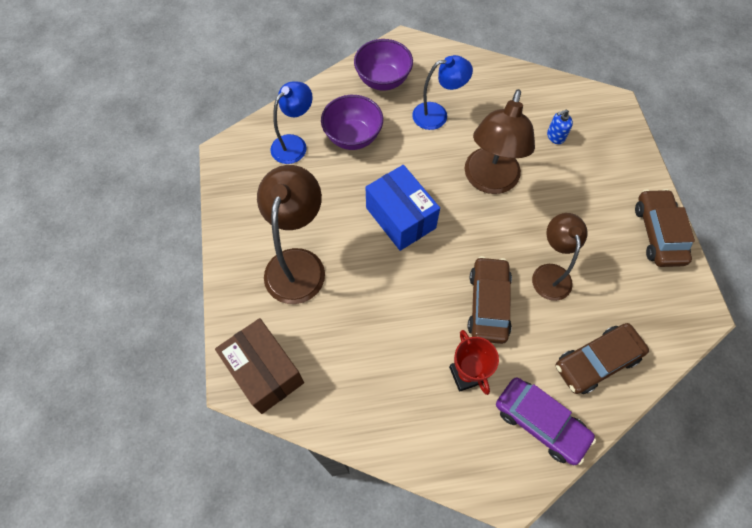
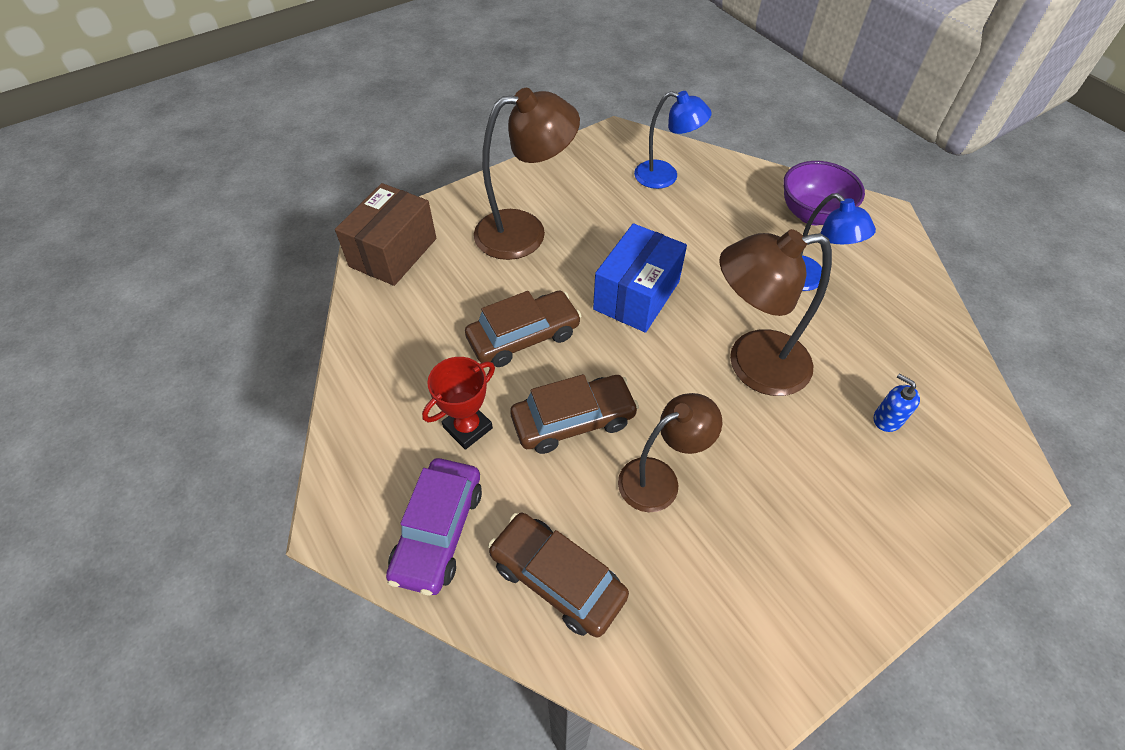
camera: 65 degrees right, 10 degrees down
(353, 137) = (712, 217): purple bowl -> none
(658, 233) = (825, 613): brown car -> brown car (524, 337)

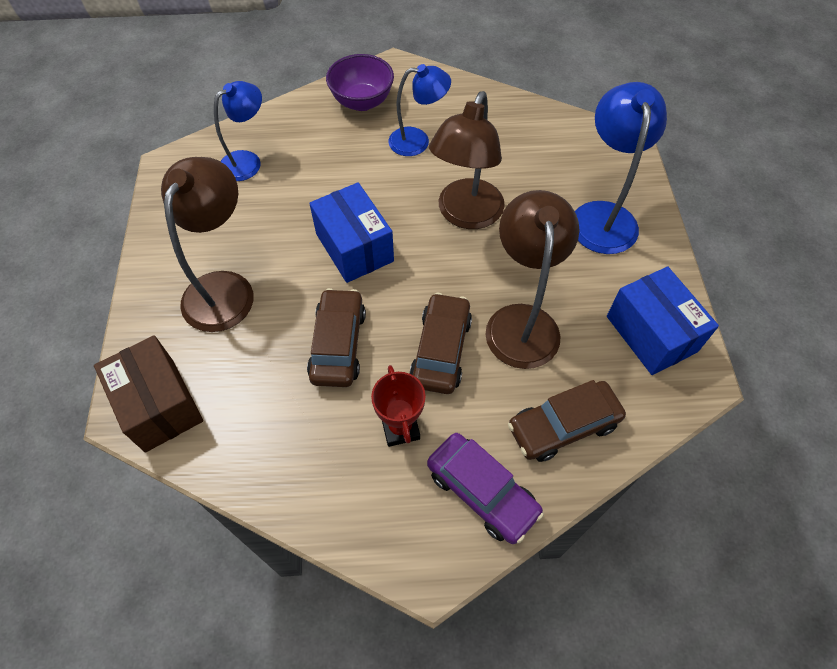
camera: 60 degrees left, 5 degrees up
(659, 478) = (521, 321): brown lamp -> brown lamp, size x1.53
(745, 630) = (651, 334): none -> blue box
(874, 500) = (602, 215): none -> blue lamp
(887, 419) = (552, 172): blue soap dispenser -> none

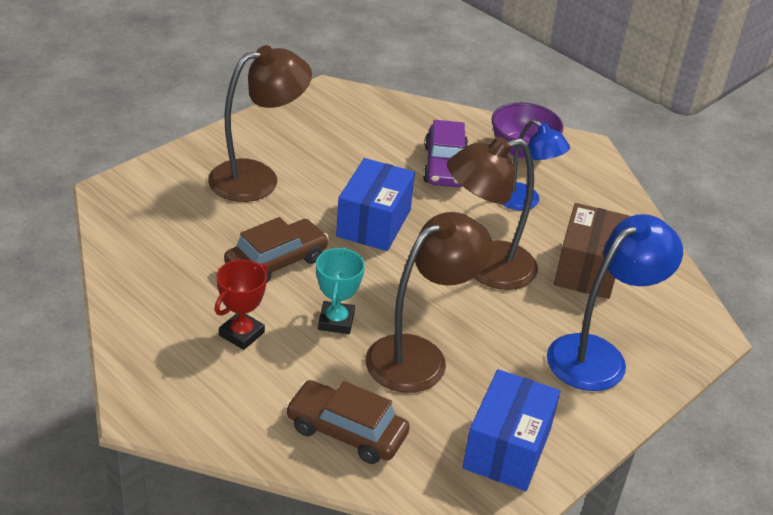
camera: 45 degrees right, 20 degrees down
(159, 405) = (132, 202): brown box -> brown box (587, 269)
(247, 161) = (382, 125): blue lamp -> none
(441, 350) = (336, 321): brown car -> turquoise trophy
(482, 492) = (235, 409): purple car -> purple car (444, 166)

